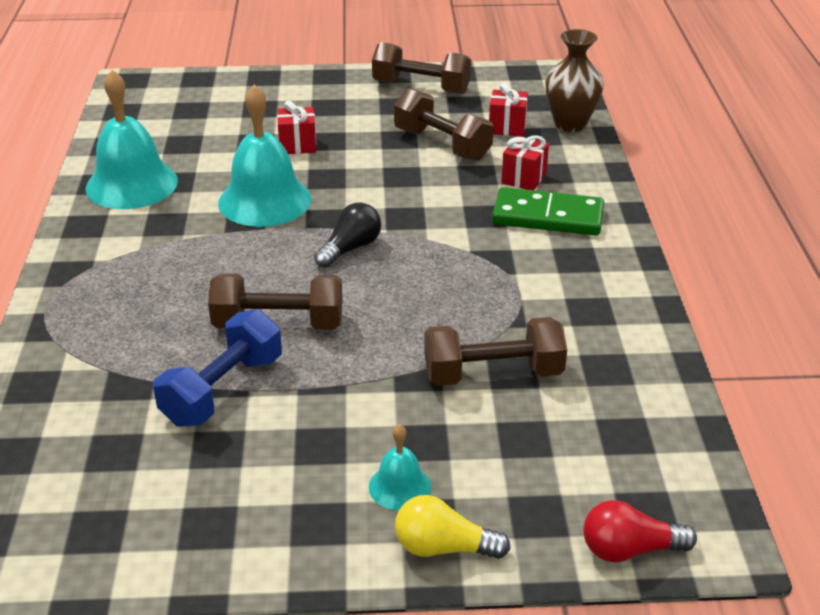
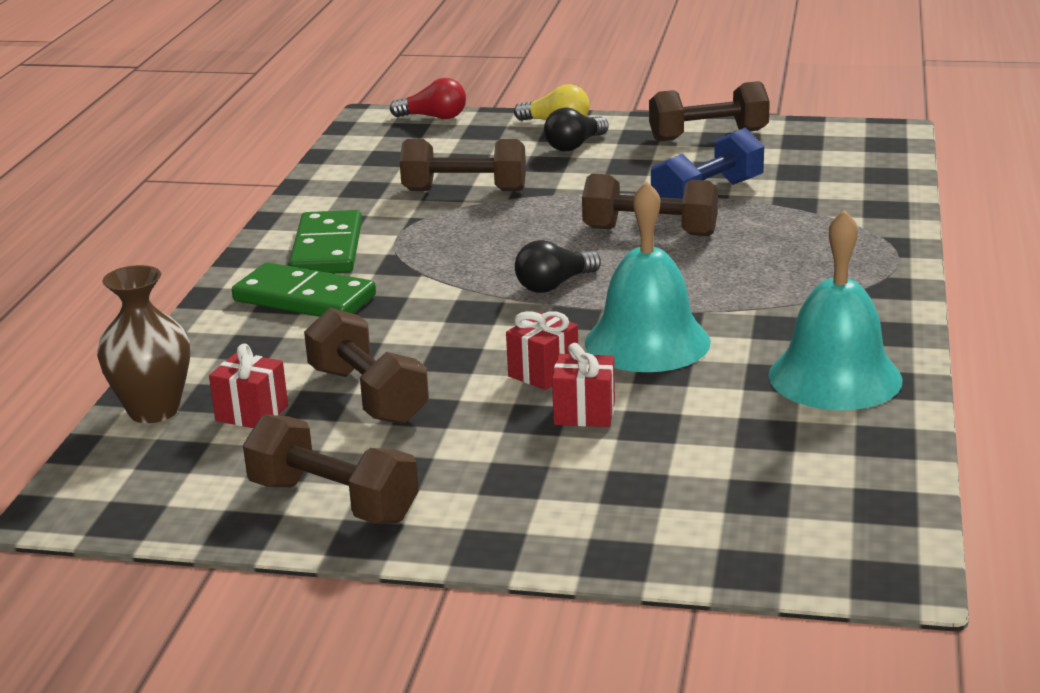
camera: 165 degrees left, 10 degrees down
(224, 532) = (708, 136): none -> brown dumbbell
(399, 486) = (575, 145): turquoise bell -> black light bulb
(524, 178) = (293, 341): red gift -> red gift (543, 373)
(574, 273) = (327, 249): none -> green domino

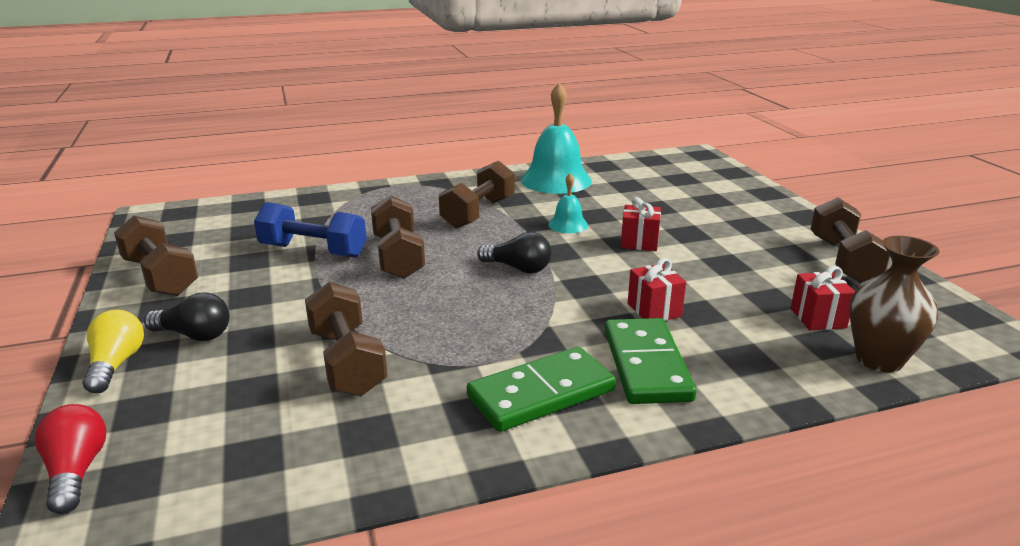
camera: 120 degrees left, 0 degrees up
(368, 395) = (738, 286): brown dumbbell -> brown dumbbell (478, 213)
(584, 413) = (666, 223): red gift -> red gift (654, 310)
(647, 342) = (568, 225): turquoise bell -> turquoise bell, size x0.49

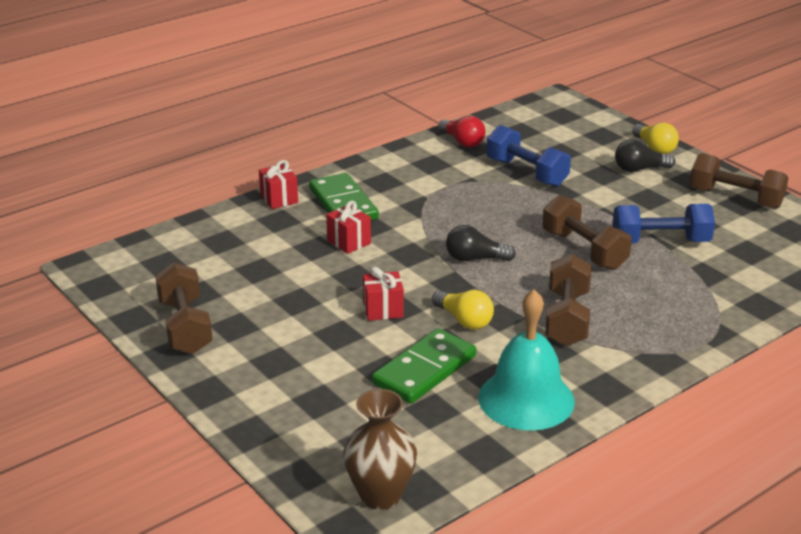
camera: 160 degrees right, 5 degrees up
(76, 471) = (590, 113): red light bulb -> red light bulb (462, 142)
(347, 362) = (526, 173): brown dumbbell -> blue dumbbell
(541, 394) = (399, 178): green domino -> green domino (424, 370)
(568, 225) = (464, 320): turquoise bell -> yellow light bulb
(818, 318) = (224, 259): red gift -> red gift (279, 199)
(879, 360) = (189, 234): brown vase -> brown vase (380, 495)

